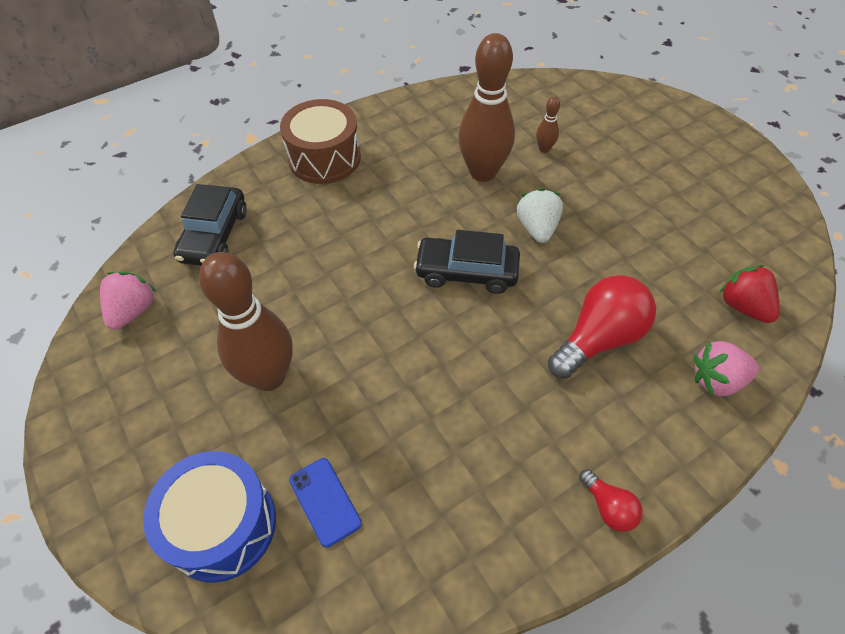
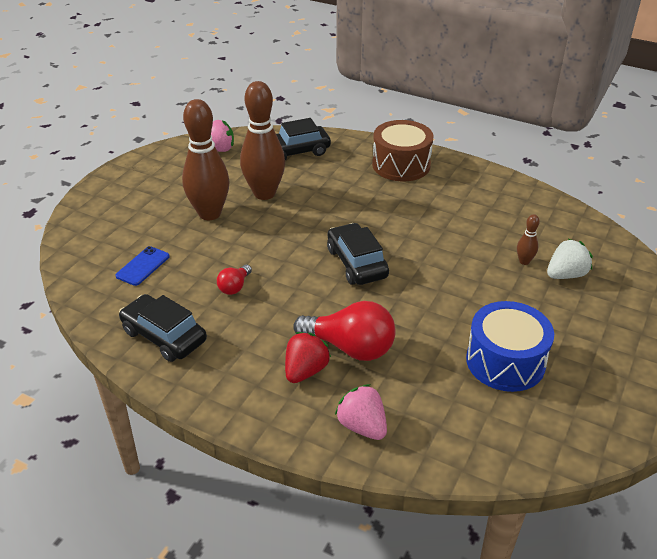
camera: 60 degrees right, 15 degrees down
(222, 525) = (108, 236): blue drum -> blue drum (505, 361)
(483, 172) = (462, 238): brown bowling pin -> brown bowling pin (264, 193)
(485, 526) = (164, 336): none -> black car
(537, 228) = (432, 284): white strawberry -> white strawberry (565, 275)
(608, 507) = (210, 391): red light bulb -> red light bulb (234, 287)
(743, 306) = (456, 427): red strawberry -> red strawberry (305, 371)

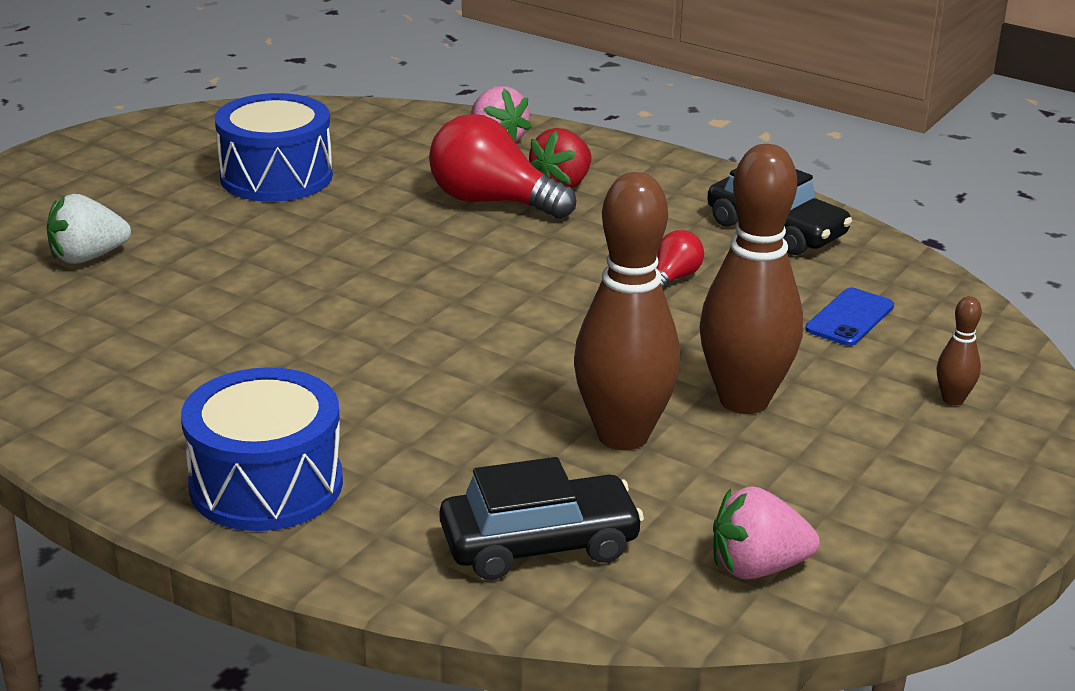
camera: 175 degrees left, 10 degrees down
(356, 263) = (450, 297): black car -> none
(401, 165) = (266, 484): brown drum -> blue drum
(524, 261) = (142, 279): brown bowling pin -> brown bowling pin (953, 399)

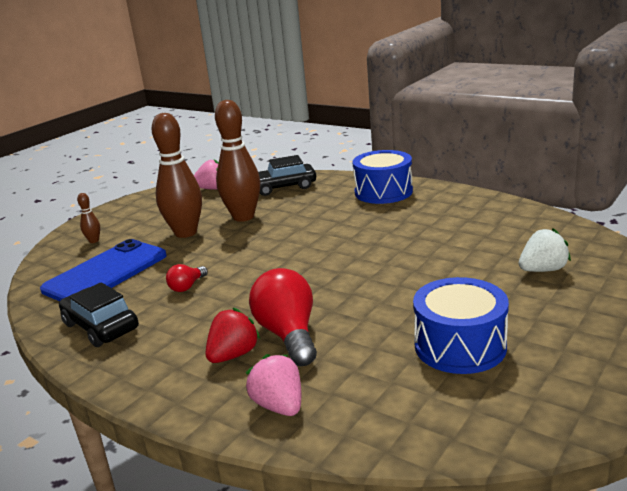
camera: 175 degrees left, 5 degrees down
(492, 202) = (288, 334): red light bulb -> red light bulb turned 135 degrees counterclockwise
(850, 318) = (106, 272): blue phone -> blue phone, size x2.17

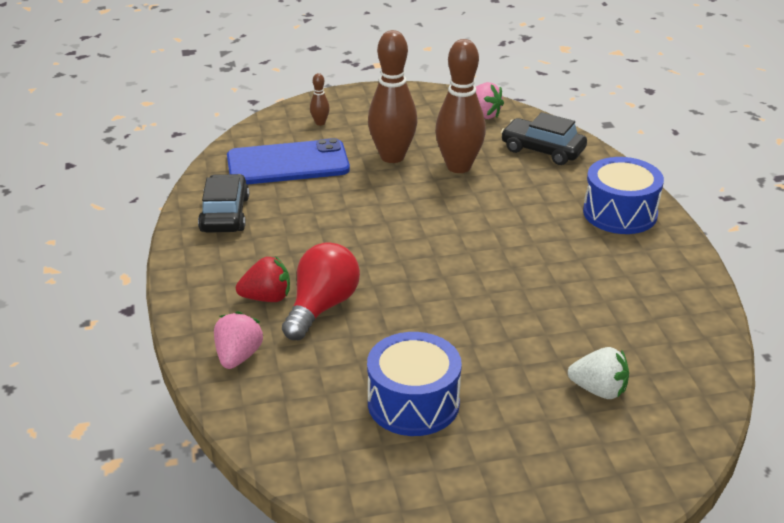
camera: 40 degrees right, 10 degrees up
(187, 286) = (320, 215): red light bulb -> none

